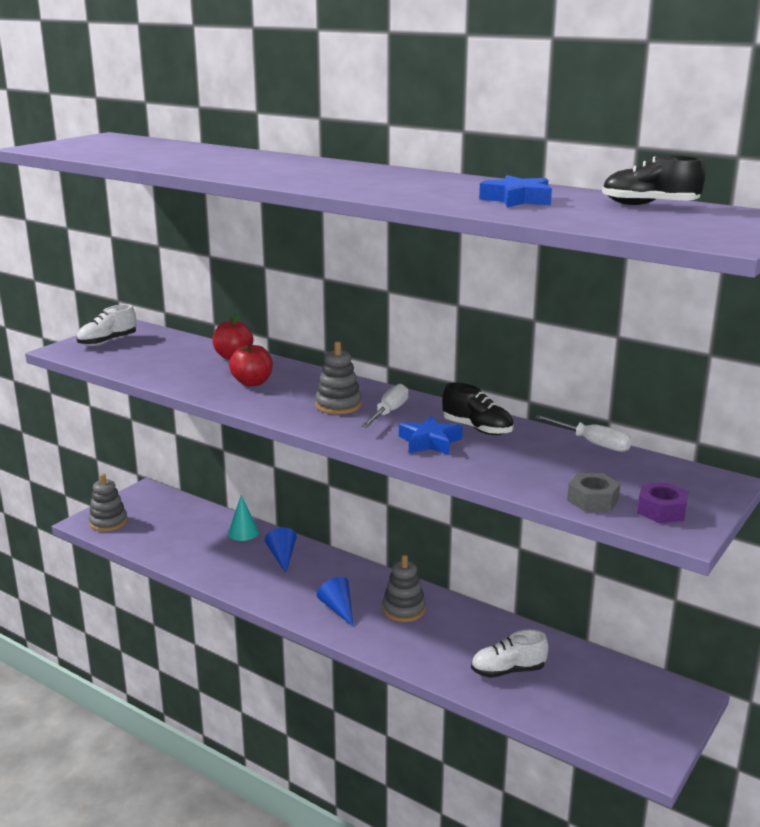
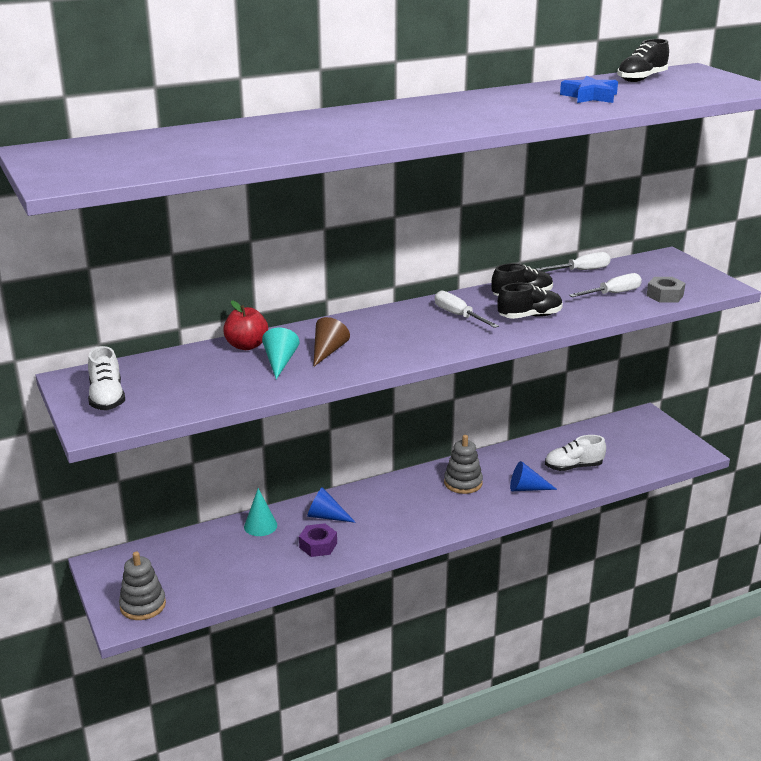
camera: 60 degrees left, 5 degrees up
(215, 373) = (280, 362): none -> turquoise cone
(252, 383) = (327, 351): red apple -> brown cone
(338, 405) = (422, 330): grey stacking toy -> none
(338, 609) = (435, 512): blue cone -> blue cone (527, 488)
(430, 442) = (530, 316): blue star -> black shoe
(508, 671) = (573, 467): white shoe -> white shoe turned 60 degrees clockwise
(552, 471) = (613, 294): none -> white screwdriver
(661, 510) = (692, 282): purple nut -> purple nut (318, 545)

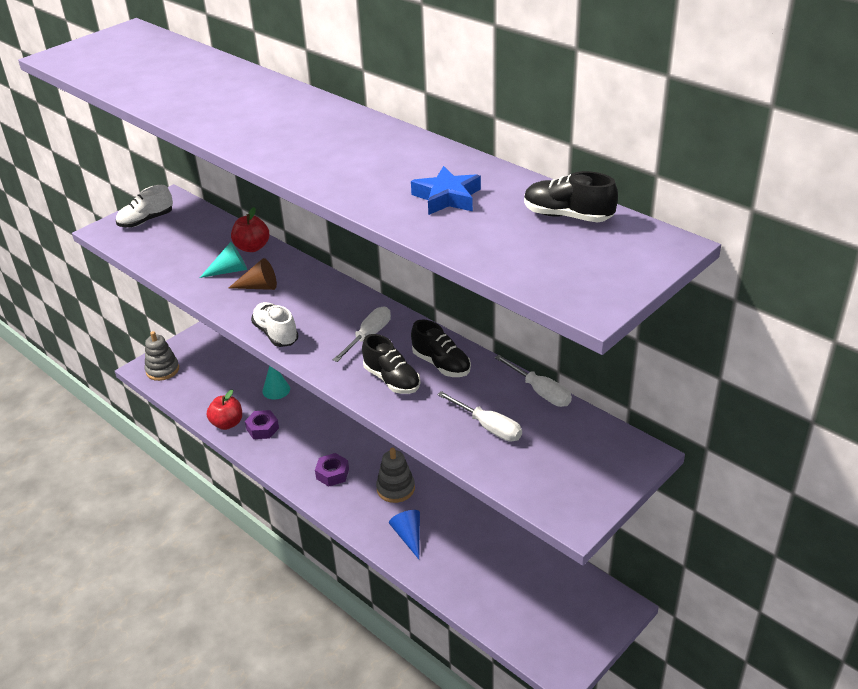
camera: 70 degrees right, 10 degrees up
(289, 568) = (227, 423): none -> red apple
(326, 516) = (304, 420): blue cone -> none
(419, 513) = (332, 474): none -> purple nut
(573, 467) = (468, 563): white shoe -> white shoe (276, 334)
(665, 295) = (510, 469): grey nut -> none

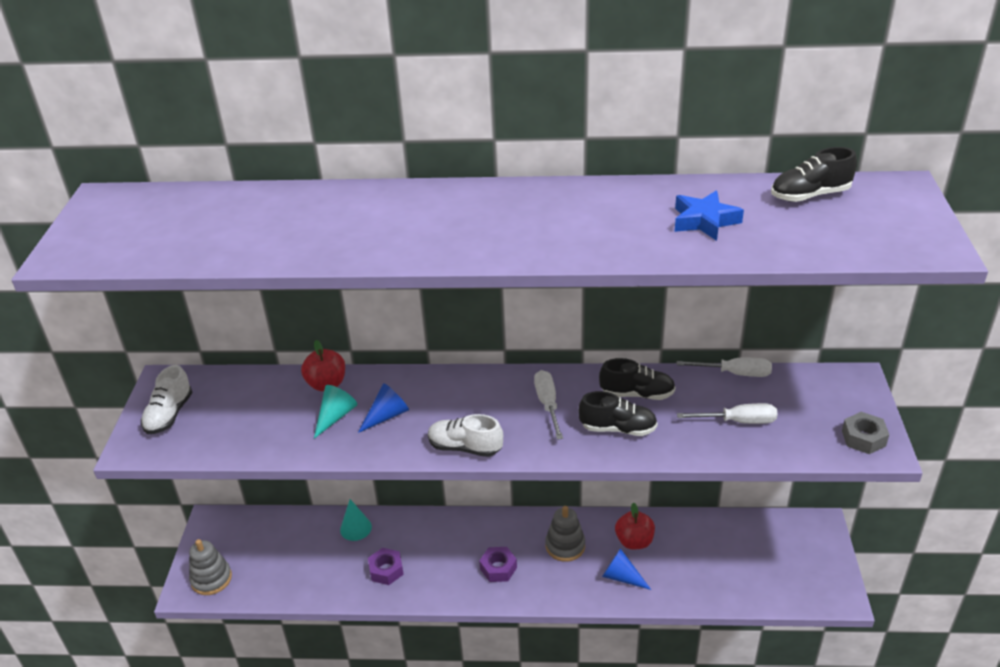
camera: 40 degrees left, 0 degrees up
(227, 423) = (345, 587): red apple -> red apple (634, 541)
(259, 287) = (387, 415): brown cone -> blue cone
(572, 500) = (863, 438): none -> grey nut

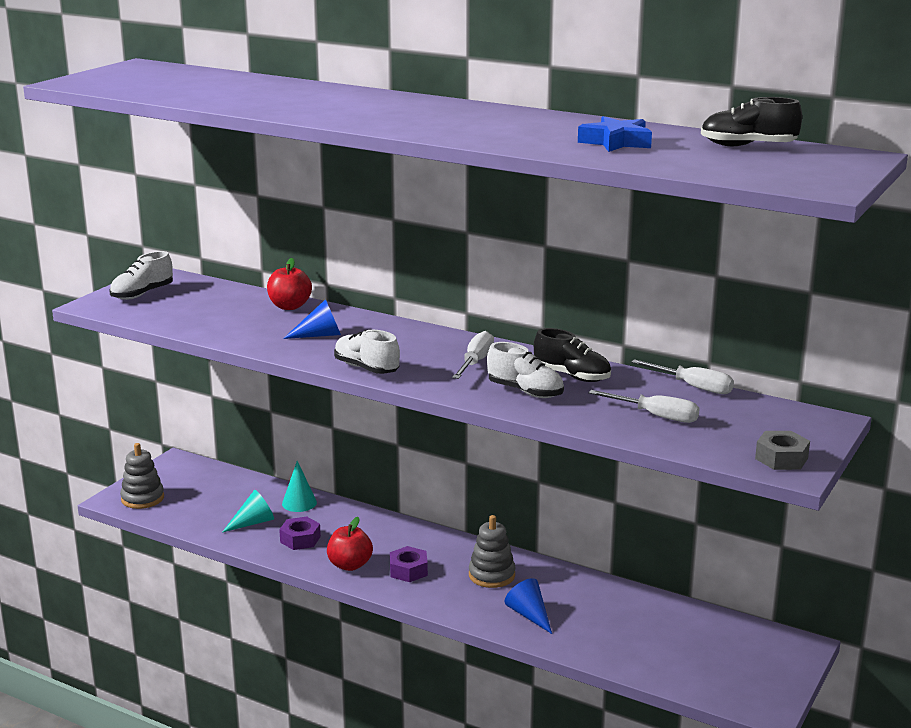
camera: 25 degrees right, 15 degrees down
(335, 416) = (275, 325): turquoise cone -> turquoise cone (253, 522)
(618, 428) = (525, 391): black shoe -> white shoe
(634, 541) = (568, 594): red apple -> red apple (350, 565)

